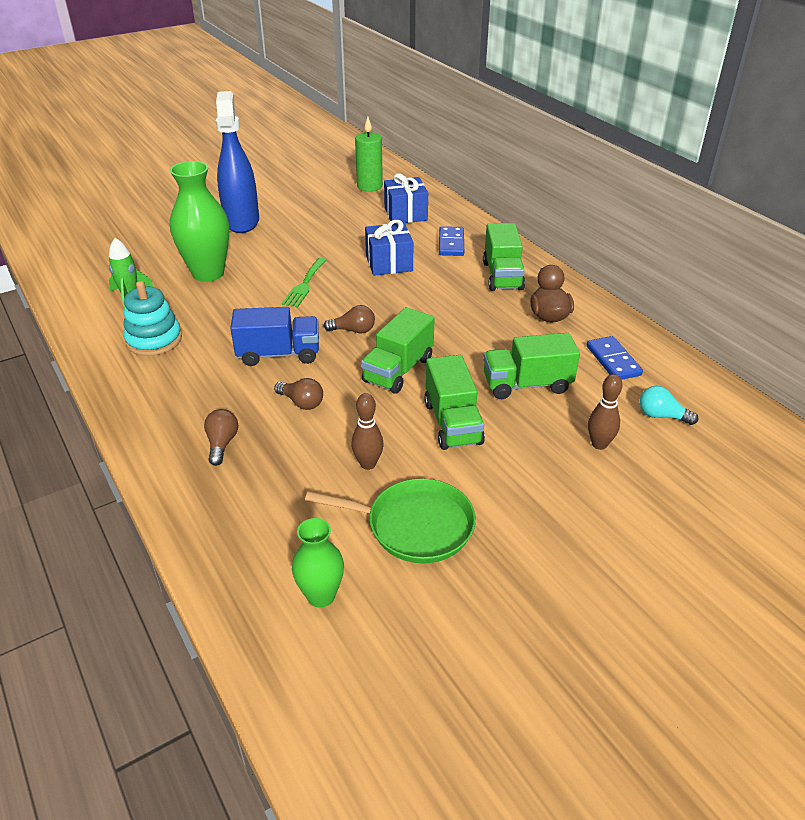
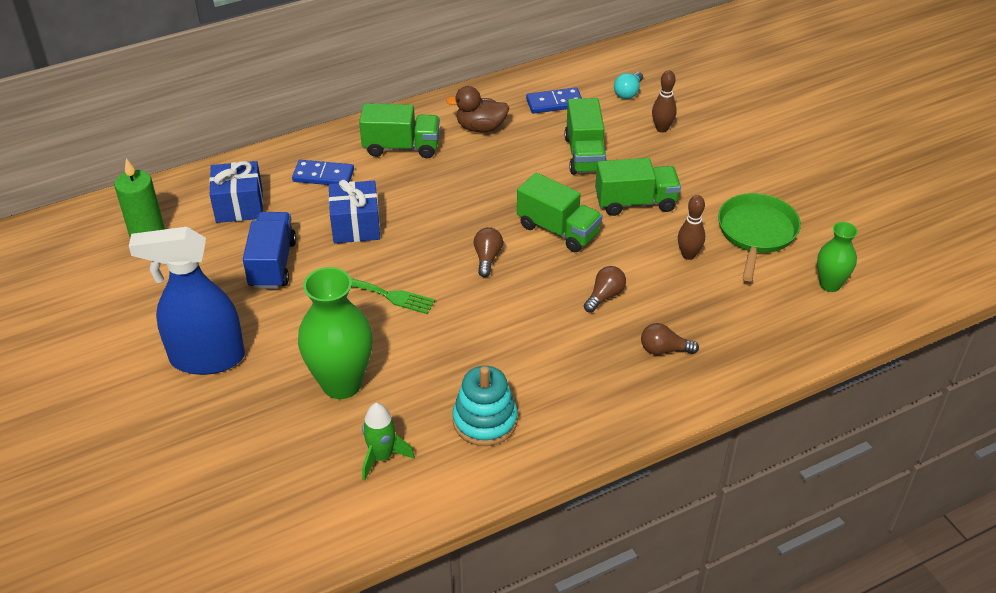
camera: 85 degrees left, 5 degrees up
(279, 354) = (524, 314): blue truck -> blue truck (272, 264)

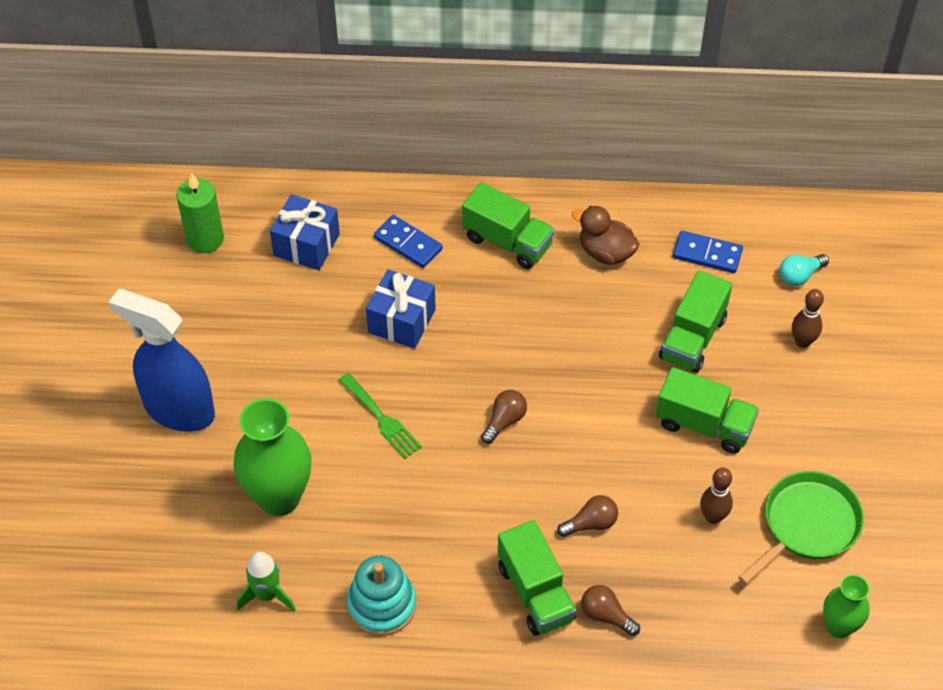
camera: 30 degrees right, 10 degrees up
(272, 264) = (297, 330): blue truck -> none
(558, 230) = (598, 421): green truck -> green truck (535, 593)

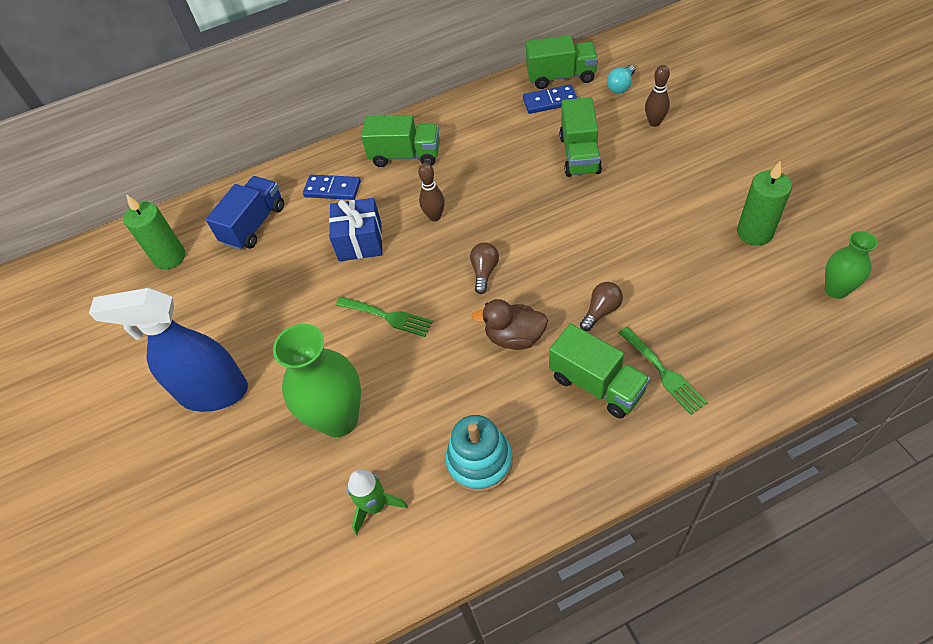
camera: 20 degrees left, 0 degrees up
(306, 245) = (254, 224): blue gift -> blue truck
(605, 252) = (480, 131): brown duck -> brown duck (514, 337)
(606, 615) = (663, 373): brown light bulb -> green fork
(704, 425) = (630, 204): green truck -> green truck (561, 77)
(713, 517) = (685, 261): brown bowling pin -> brown bowling pin (435, 216)
(807, 524) = (754, 232): green pan -> green candle

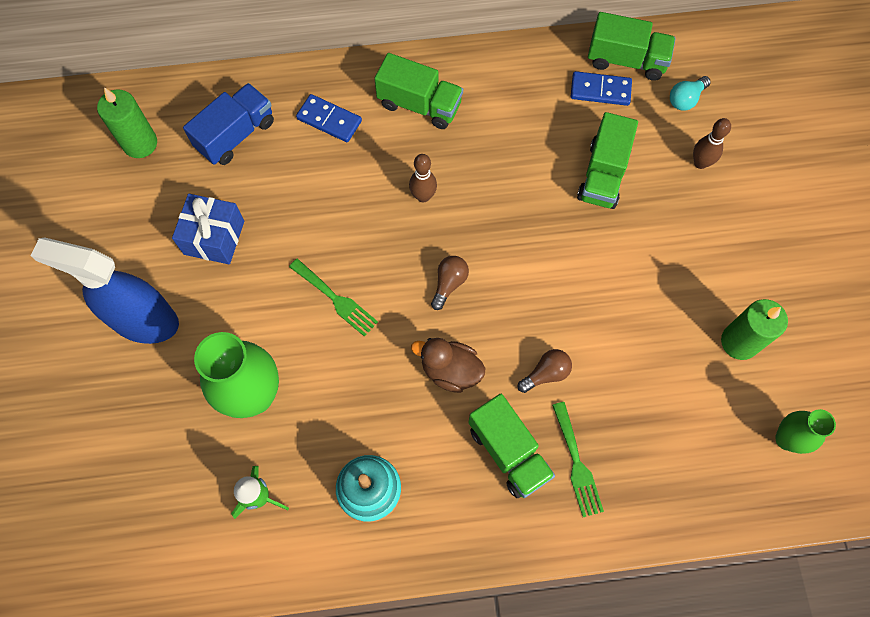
camera: 10 degrees right, 15 degrees up
(360, 241) = (337, 198): blue gift -> blue gift (214, 237)

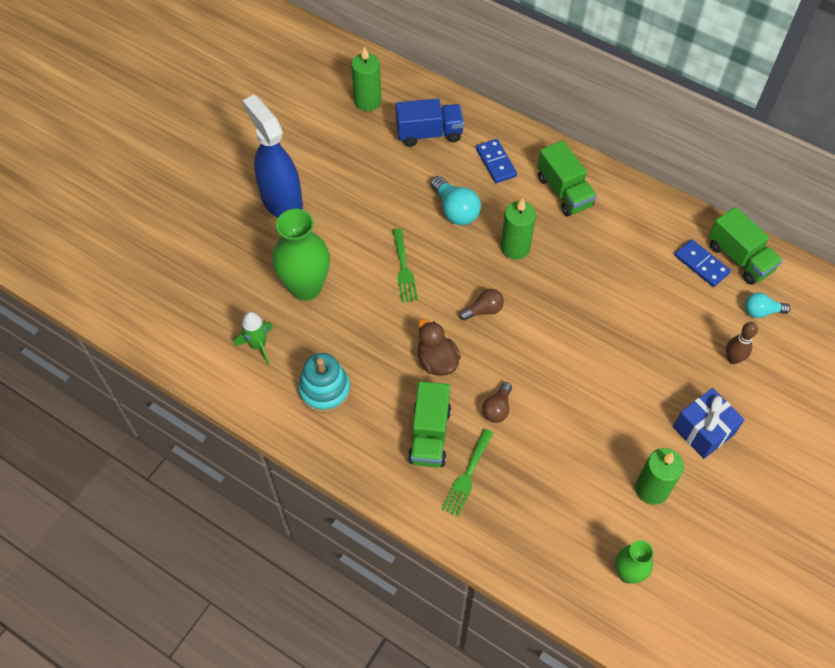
camera: 40 degrees right, 10 degrees down
(214, 237) = (363, 183): blue gift -> blue gift (703, 430)
(333, 199) = (455, 210): none -> turquoise light bulb
(423, 196) = (515, 247): brown bowling pin -> green candle
(546, 374) = (497, 408): brown light bulb -> brown light bulb turned 105 degrees clockwise
(603, 174) = (652, 317): green truck -> none

